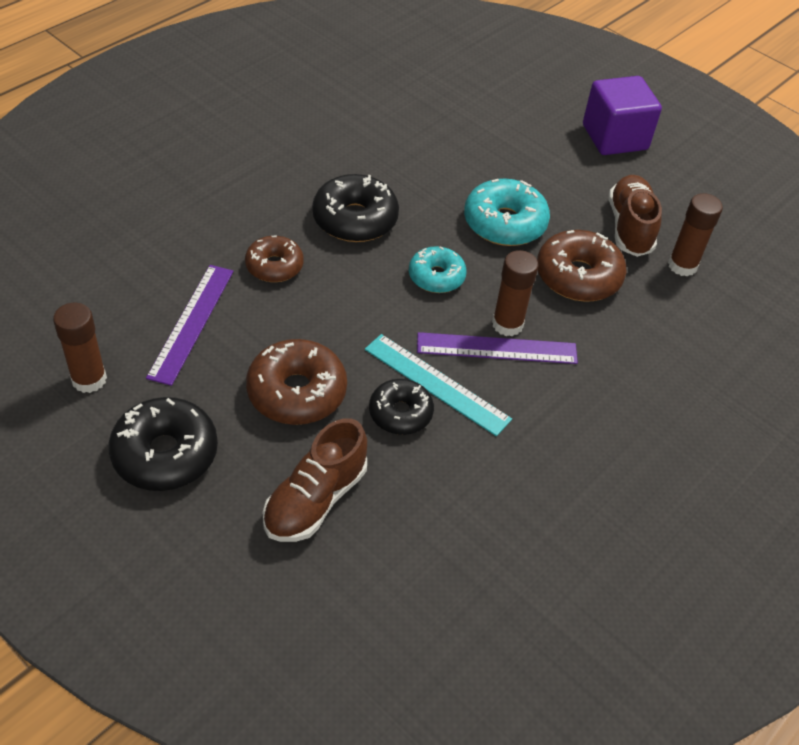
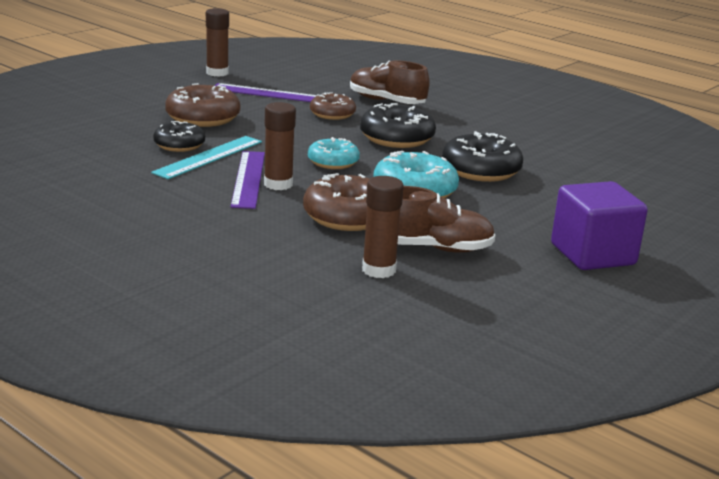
camera: 90 degrees right, 25 degrees down
(165, 454) = (153, 88): black donut -> black donut (481, 170)
(315, 499) = (105, 121): brown shoe -> brown shoe (386, 101)

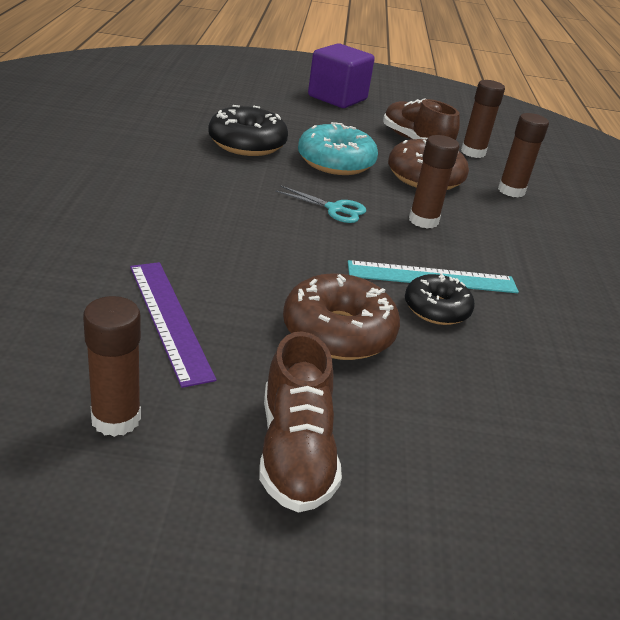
camera: 130 degrees left, 10 degrees up
(248, 179) = (438, 238): purple ruler -> none
(277, 246) = (511, 191): none -> brown glue stick
(332, 114) = (194, 246): brown donut -> none
(333, 162) = (334, 209): turquoise donut -> turquoise scissors
(386, 101) = (94, 224): brown shoe -> brown shoe (295, 451)
(396, 138) = (221, 192): black donut -> none

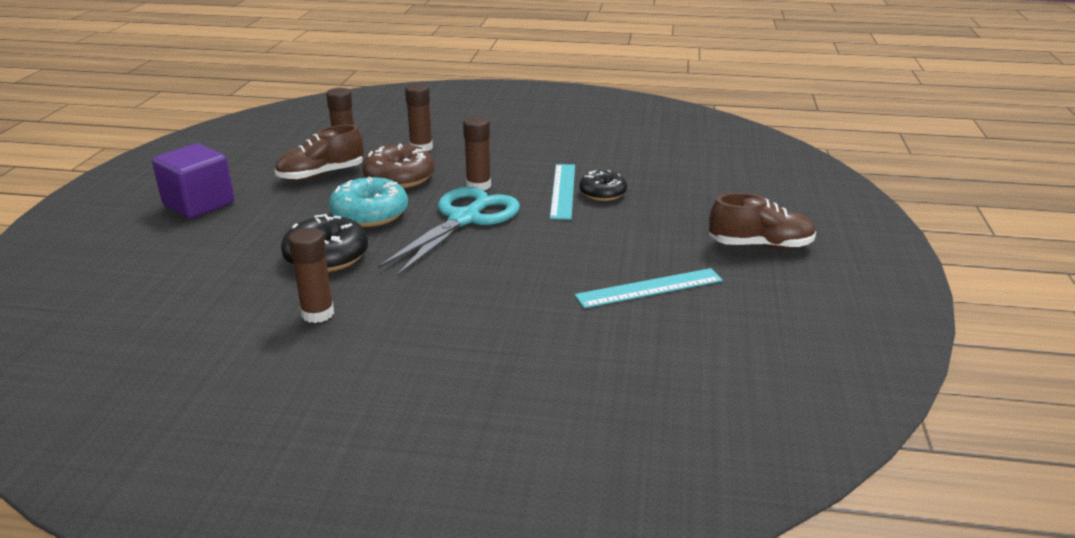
camera: 80 degrees left, 5 degrees down
(116, 419) = (761, 302): brown glue stick -> brown glue stick (317, 314)
(169, 319) = (649, 288): purple ruler -> turquoise ruler
(334, 209) = (465, 219): turquoise scissors -> turquoise scissors, size x2.21
(338, 332) = (641, 227): brown donut -> none

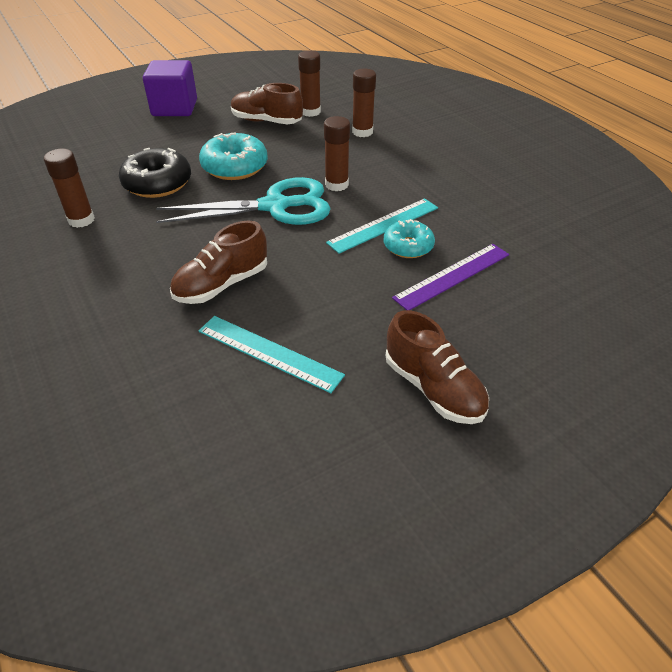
camera: 50 degrees right, 15 degrees up
(399, 178) = (303, 149): brown donut -> none
(537, 278) = (222, 284): none -> brown shoe
(602, 193) = (408, 246): black donut -> turquoise donut
(658, 193) = (452, 276): none -> purple ruler

